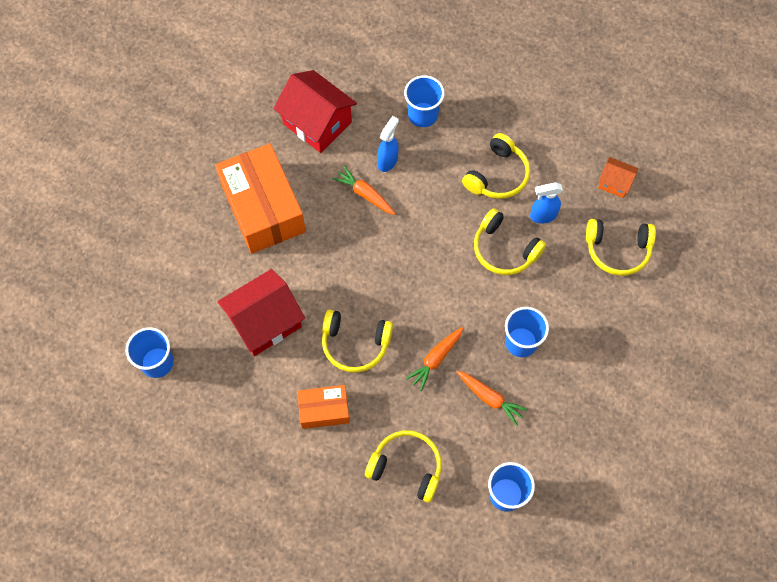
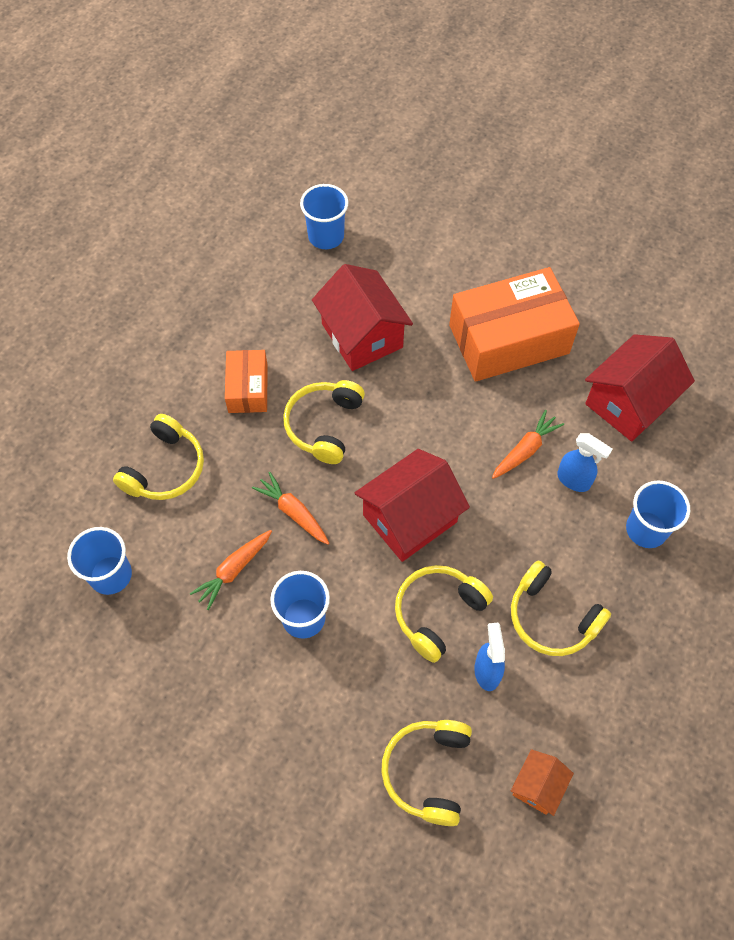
camera: 95 degrees right, 5 degrees down
(431, 273) = (410, 518): none -> red house

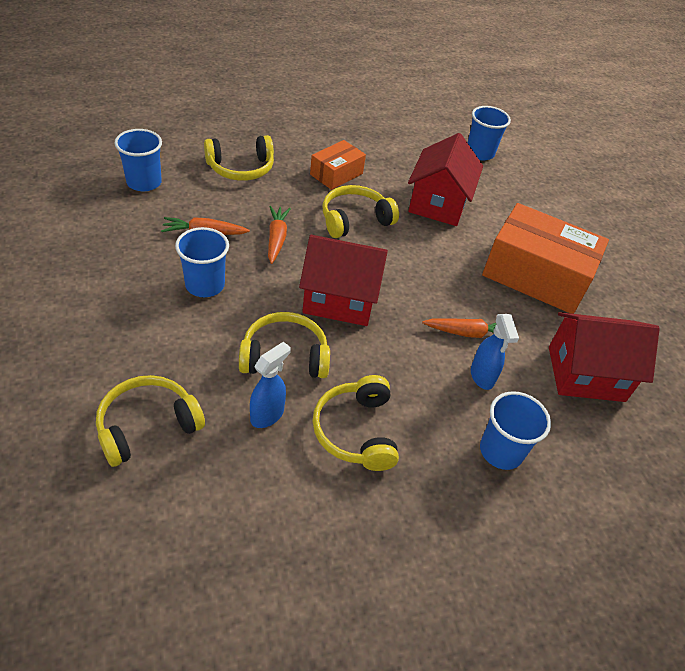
camera: 40 degrees right, 15 degrees down
(538, 786) = (199, 512): orange house -> none

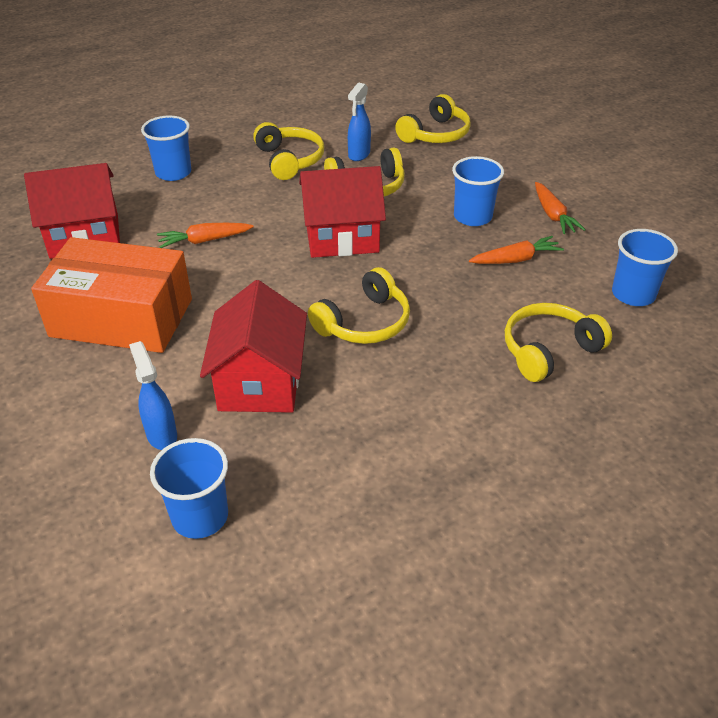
camera: 170 degrees right, 5 degrees down
(276, 239) = (439, 275): orange carrot -> orange carrot (553, 215)
(336, 174) = (421, 384): orange box -> none
(482, 377) = (189, 212): blue spray bottle -> blue spray bottle (161, 435)

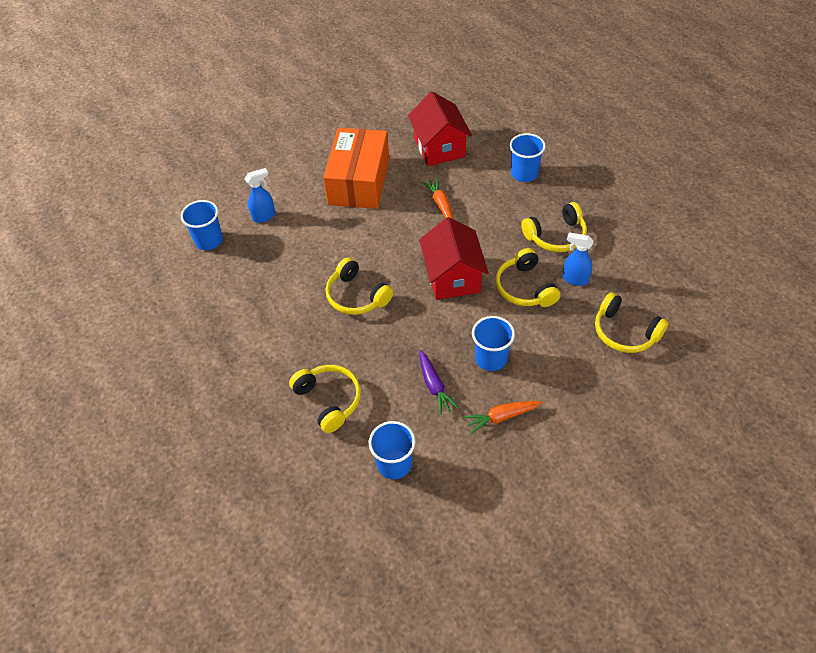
camera: 90 degrees right, 10 degrees up
(260, 382) = (302, 251): red house -> none
(515, 259) = (434, 386): orange carrot -> purple carrot

